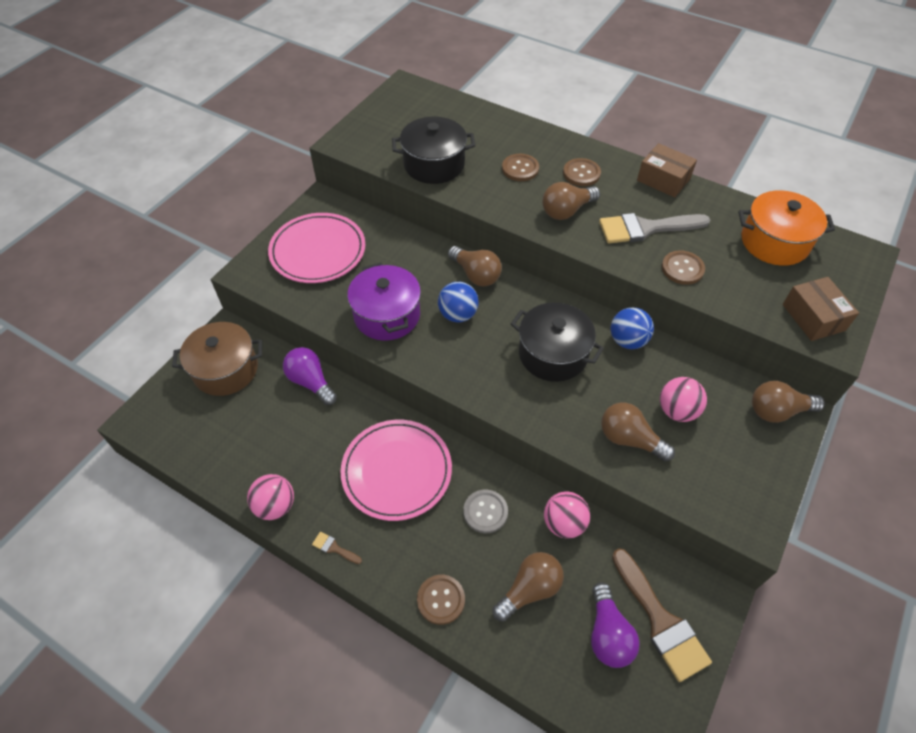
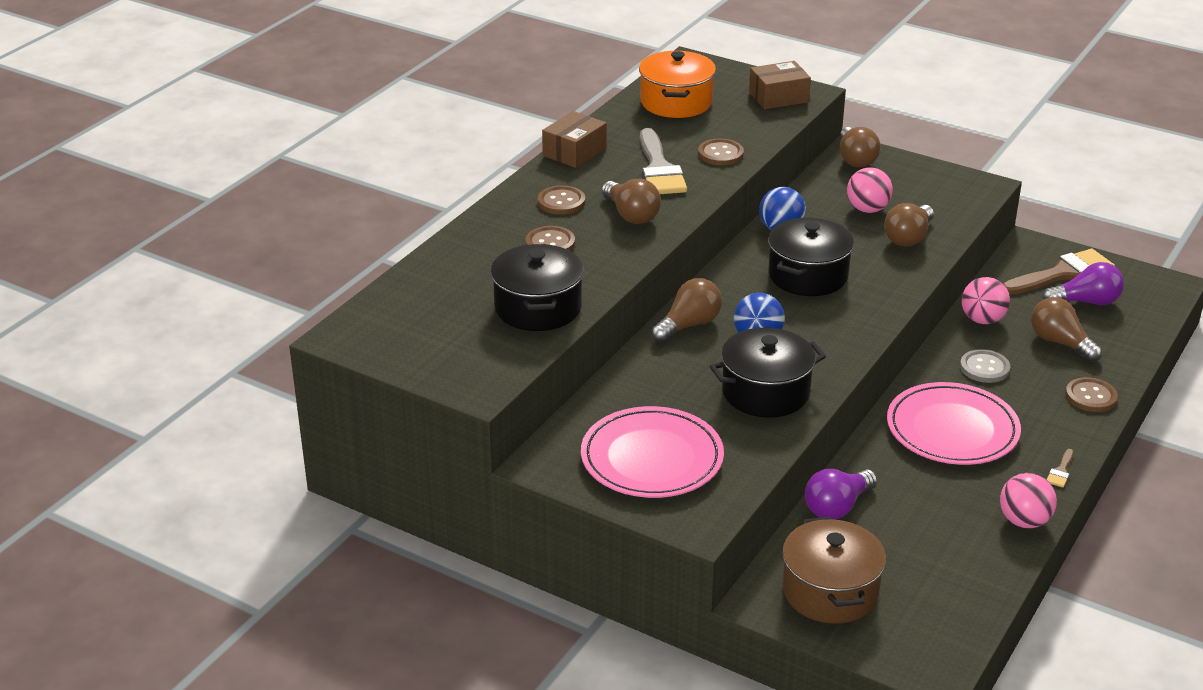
camera: 90 degrees left, 20 degrees down
(387, 315) = (765, 392): purple pot -> black pot

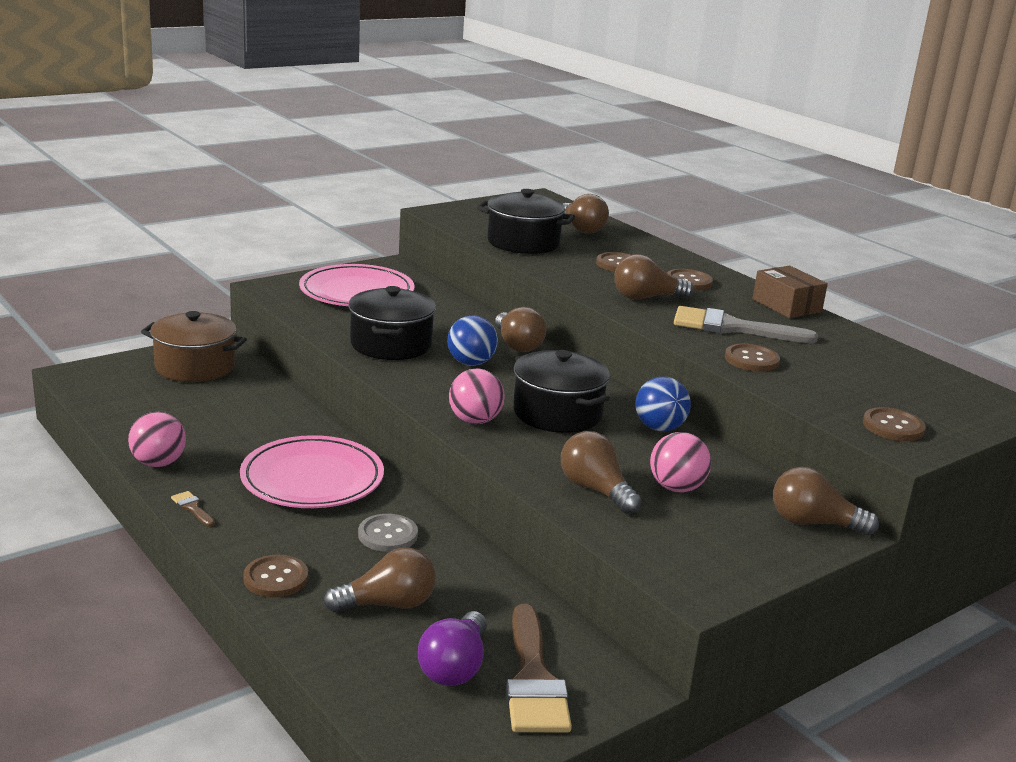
camera: 110 degrees right, 10 degrees down
(449, 284) = (581, 229): none -> brown light bulb
(676, 102) = (891, 371): orange pot -> none
(778, 97) = (893, 427): brown box -> brown button
(837, 507) = (276, 397): purple light bulb -> none
(982, 320) = (476, 571): pink ball -> pink ball (475, 421)

